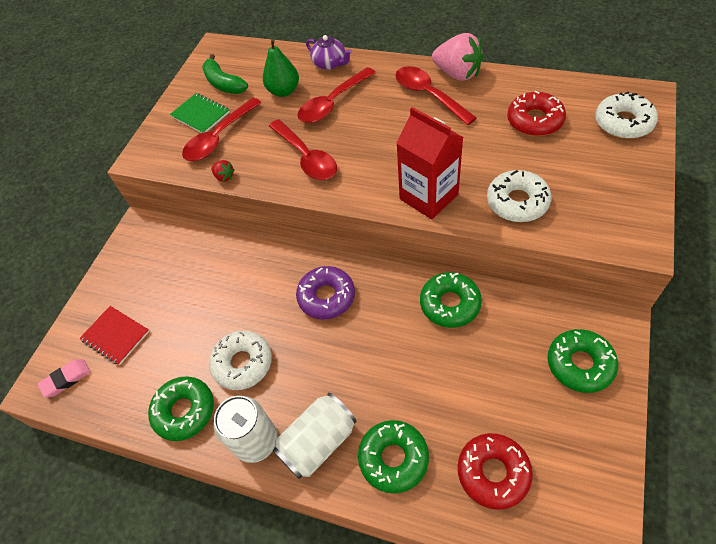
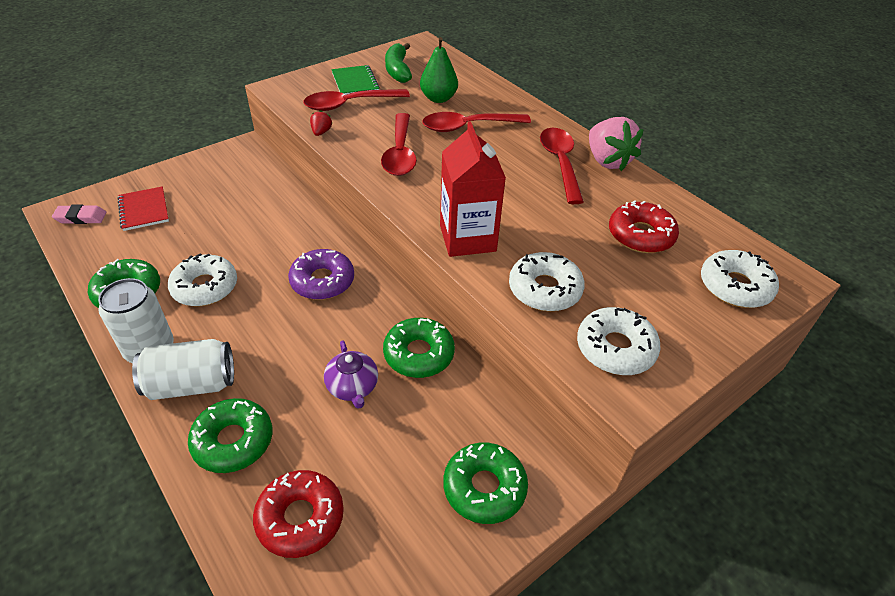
camera: 25 degrees right, 10 degrees down
(224, 177) = (321, 132): red strawberry -> red strawberry turned 150 degrees counterclockwise
(330, 64) = (500, 98): purple teapot -> purple teapot (352, 387)
(599, 215) = (615, 348): none -> white donut

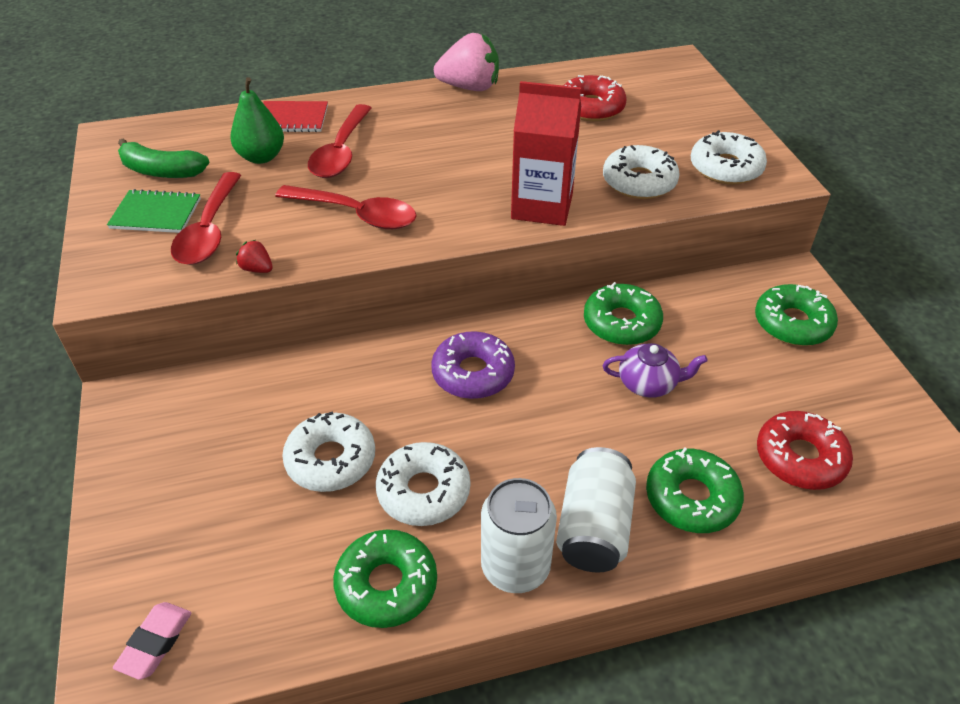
camera: 65 degrees left, 0 degrees up
(144, 210) = (197, 548): red notebook -> red notebook (292, 119)
(560, 163) = (454, 114): red spoon -> none
(735, 286) = (677, 87): white donut -> white donut (331, 460)

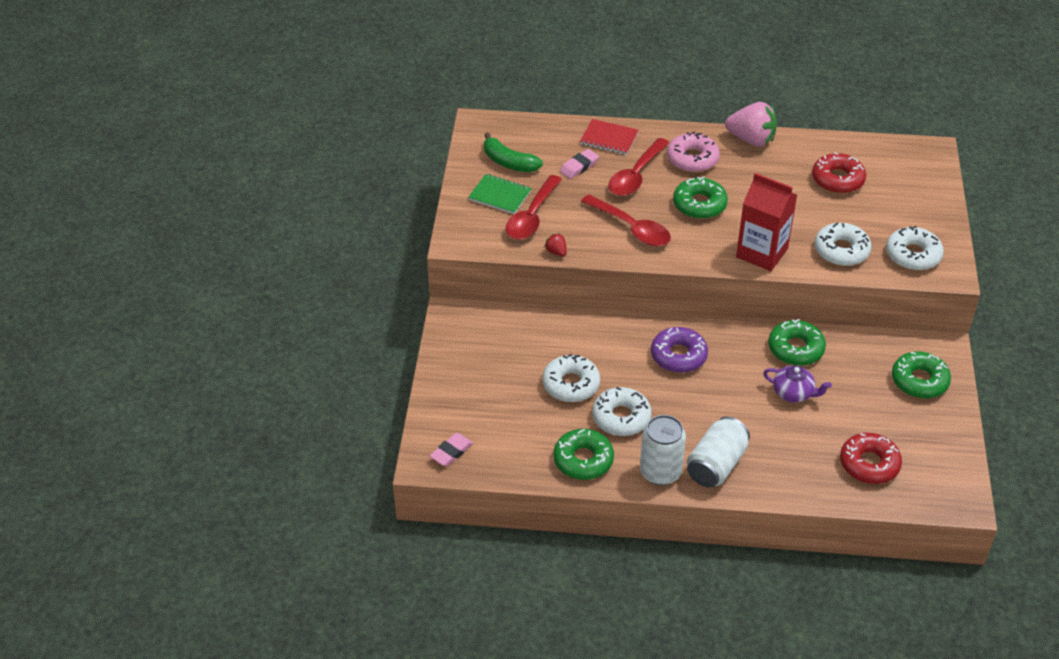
camera: 20 degrees right, 0 degrees up
(261, 157) = (579, 166): green pear -> pink eraser
(407, 120) = (692, 159): none -> pink donut
(691, 498) = (785, 466): green donut -> green donut (699, 204)

